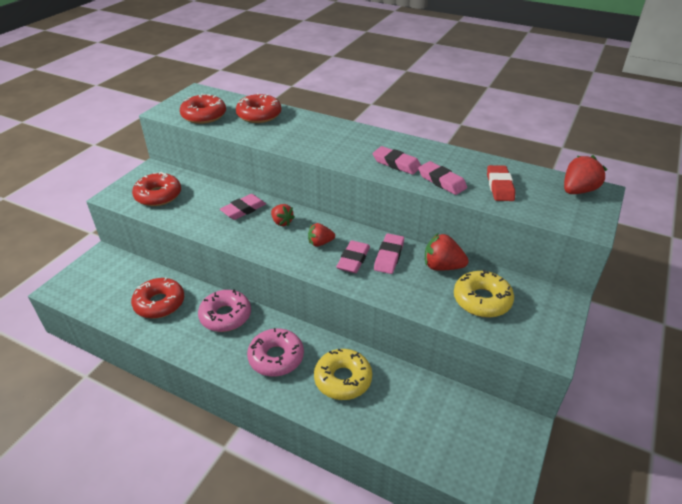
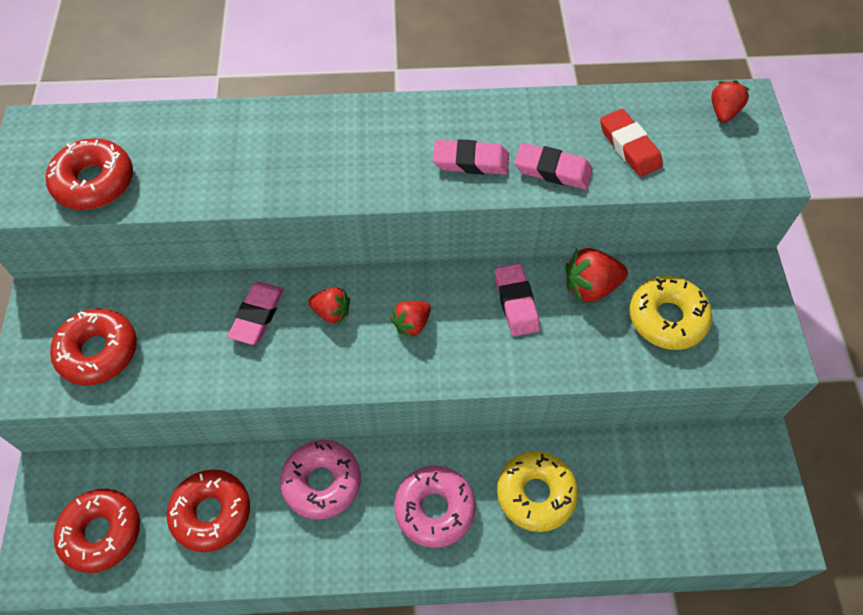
camera: 30 degrees left, 20 degrees up
(259, 115) = (188, 142): red donut -> red donut (101, 533)
(353, 260) = (475, 331): pink eraser -> none
(578, 191) = (723, 112): red strawberry -> red strawberry, size x0.66

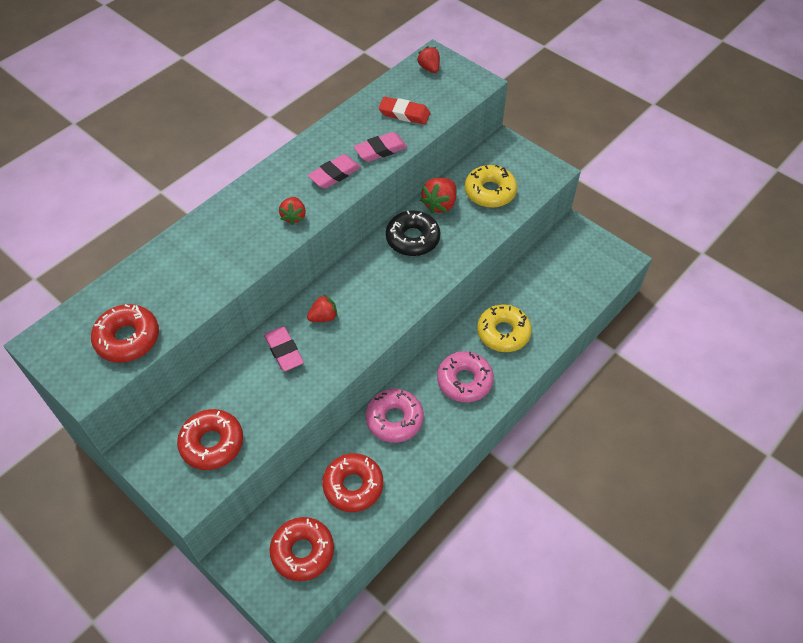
camera: 45 degrees left, 5 degrees down
(412, 324) = (373, 289): red strawberry -> red strawberry (293, 216)
(516, 302) = (412, 239): pink eraser -> black donut

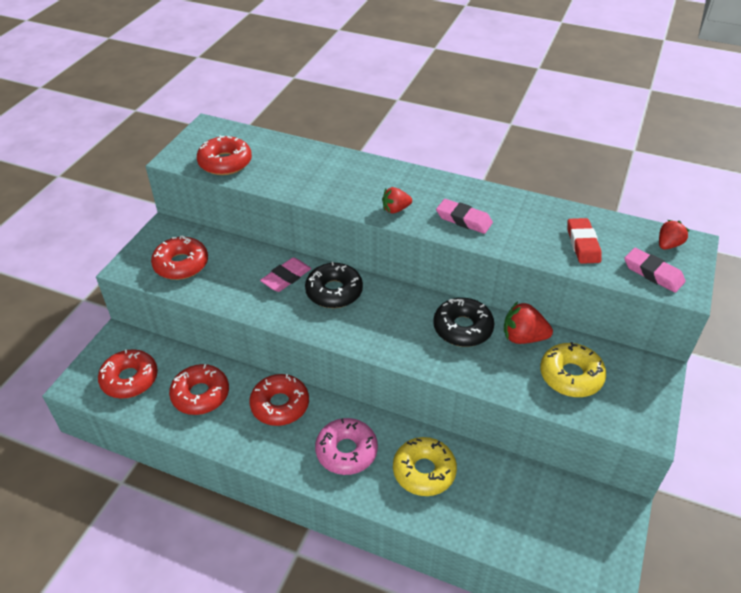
camera: 70 degrees right, 10 degrees down
(323, 317) = (334, 291): red strawberry -> black donut
(380, 150) = (518, 241): pink eraser -> pink eraser (653, 273)
(394, 419) = (280, 405): pink donut -> red donut

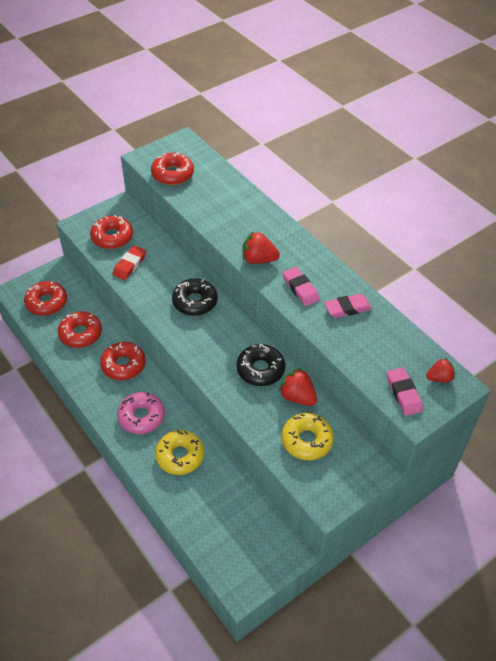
camera: 30 degrees right, 5 degrees up
(286, 277) = (171, 277): pink eraser -> pink eraser (347, 308)
(395, 209) = (258, 259): red strawberry -> red strawberry, size x1.51
(583, 244) = (371, 347): red eraser -> red eraser (130, 265)

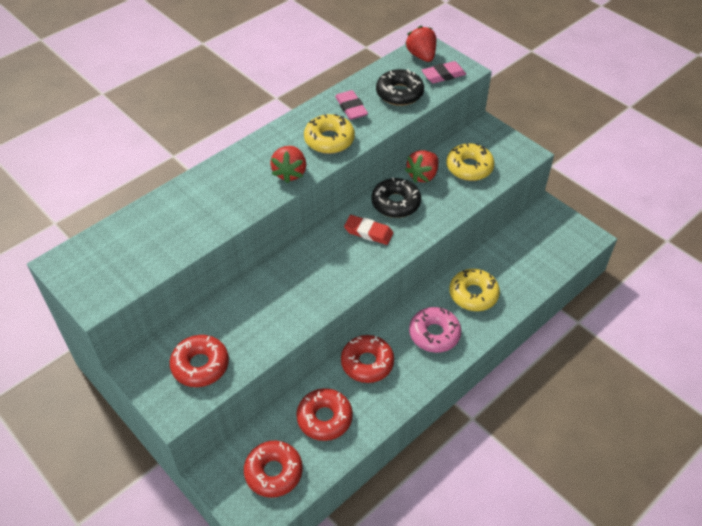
camera: 95 degrees left, 0 degrees up
(130, 265) = (252, 337): red eraser -> red eraser (368, 232)
(172, 174) = (135, 265): red donut -> none
(195, 302) = (309, 264): black donut -> black donut (399, 93)
(300, 288) = (329, 140): pink eraser -> yellow donut
(439, 378) = (421, 56): red strawberry -> red strawberry, size x1.51

